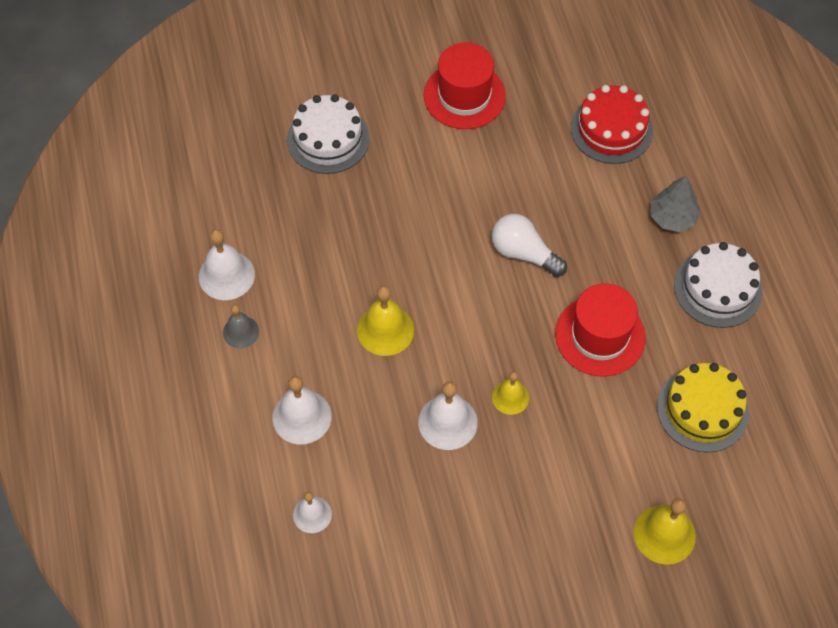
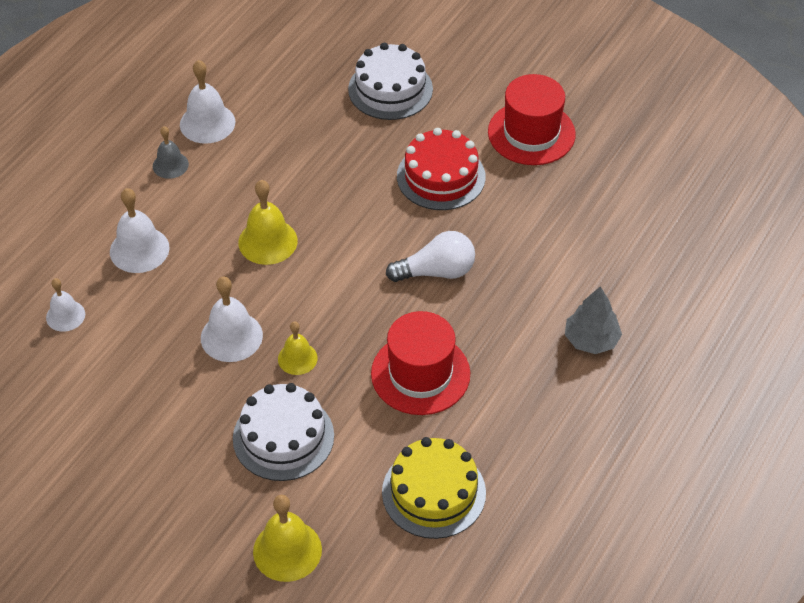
camera: 45 degrees right, 10 degrees down
(524, 253) = (436, 272): white light bulb -> white light bulb turned 90 degrees clockwise
(611, 129) = (622, 240): red cake -> red cake (441, 176)
(718, 288) = (562, 419): white cake -> white cake (283, 437)

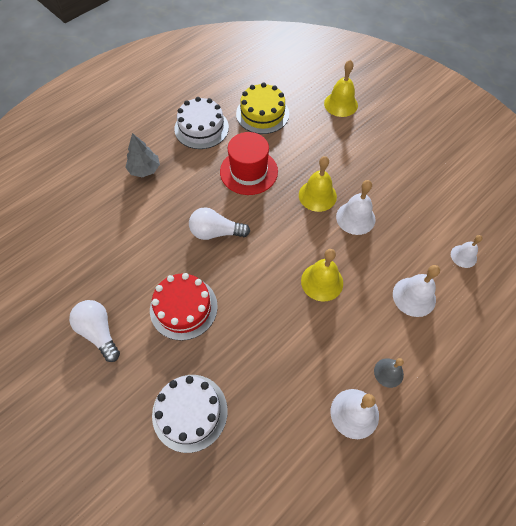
camera: 165 degrees left, 10 degrees up
(283, 437) = (333, 154): white cake -> white cake (201, 128)
(297, 358) = (317, 195): yellow bell -> yellow bell, size x1.58
(531, 133) = (99, 332): red hat -> white light bulb

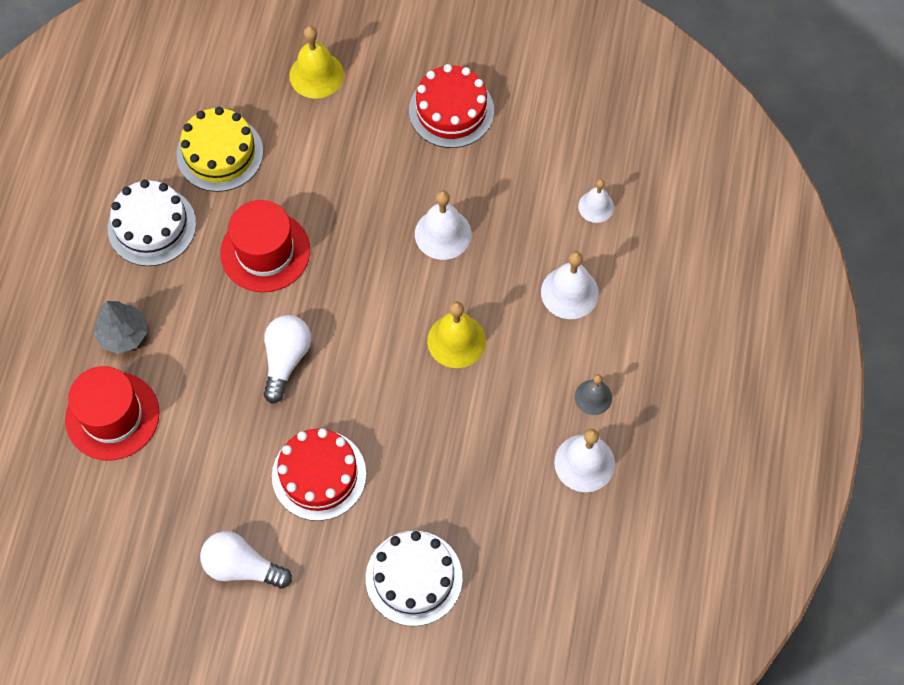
camera: 35 degrees left, 5 degrees up
(104, 205) = (112, 416): none -> red hat
(216, 232) = (286, 360): white light bulb -> white light bulb turned 135 degrees clockwise
(317, 195) = (376, 232): yellow bell -> none
(405, 158) = (451, 110): none -> red cake

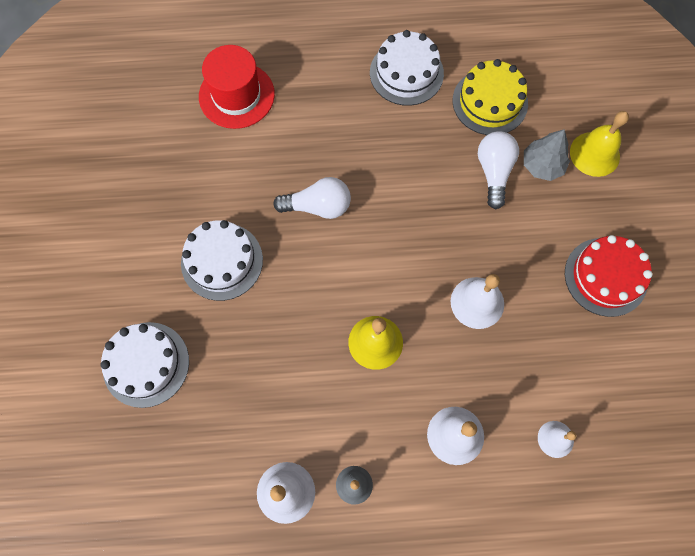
camera: 75 degrees right, 5 degrees up
(123, 334) = (307, 82): grey tree -> grey tree (542, 165)
(242, 567) = (131, 225): white light bulb -> white light bulb (494, 172)
(265, 251) = (411, 162): red hat -> none
(319, 475) = (222, 261): red cake -> white cake

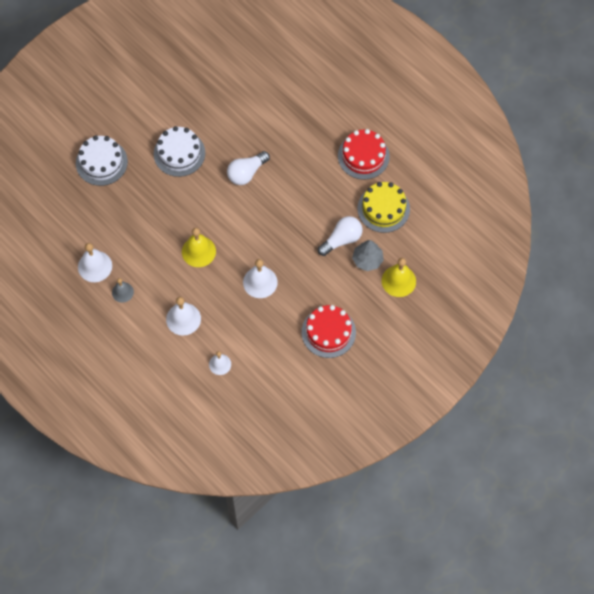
camera: 50 degrees right, 5 degrees down
(236, 95) = (274, 88): red hat -> none
(318, 206) = (246, 173): white light bulb -> white light bulb turned 90 degrees clockwise
(406, 73) = (363, 156): white cake -> red cake

